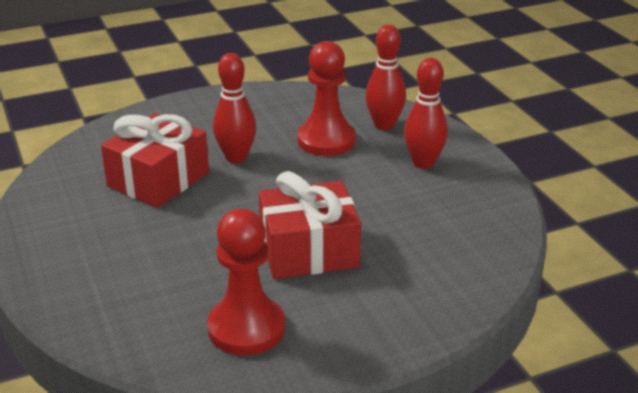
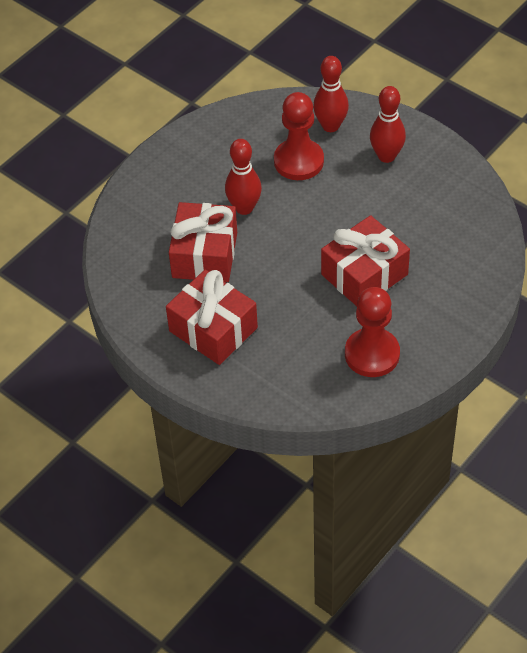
camera: 25 degrees left, 20 degrees up
(98, 241) = (213, 329): none -> red gift

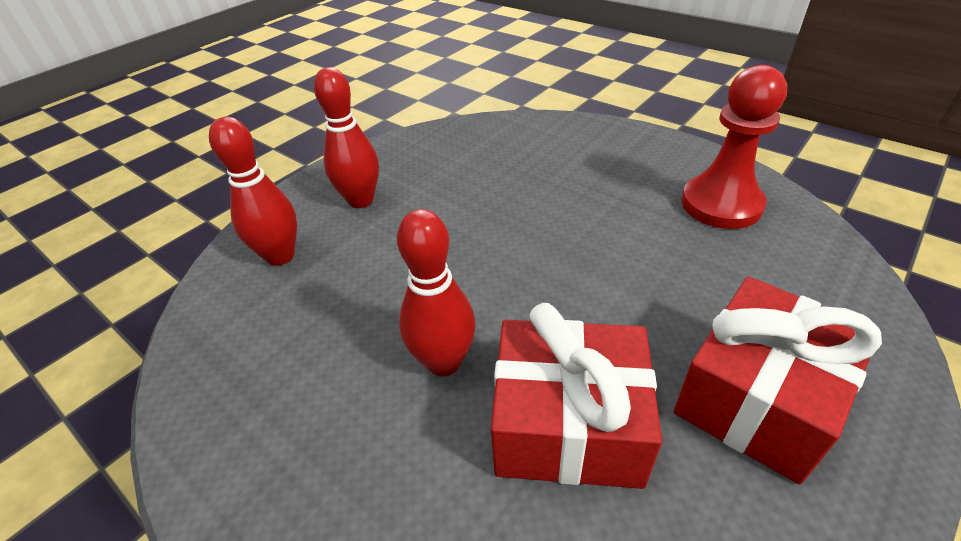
camera: 90 degrees left, 10 degrees down
(298, 161) = (345, 290): red pawn -> none
(364, 274) = (580, 214): red gift -> none

